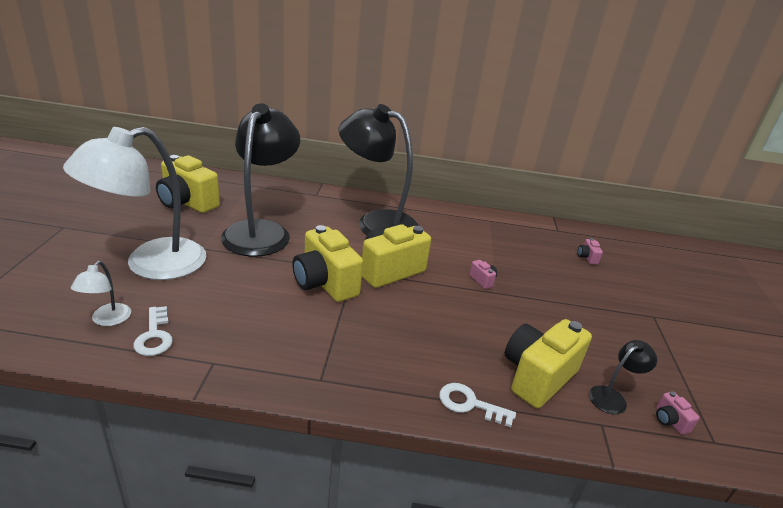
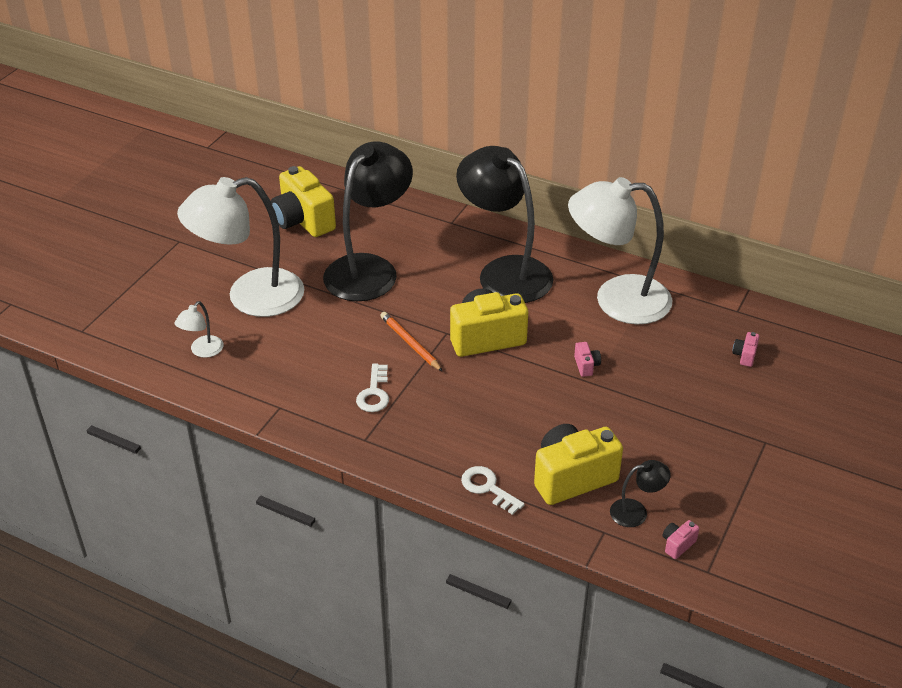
camera: 25 degrees right, 10 degrees up
(154, 336) = (238, 373): white key -> white key (374, 393)
(325, 283) = (410, 343): yellow camera -> orange pencil
(472, 232) = (617, 300): none -> white lamp
(669, 421) = (677, 544): pink camera -> pink camera turned 45 degrees clockwise

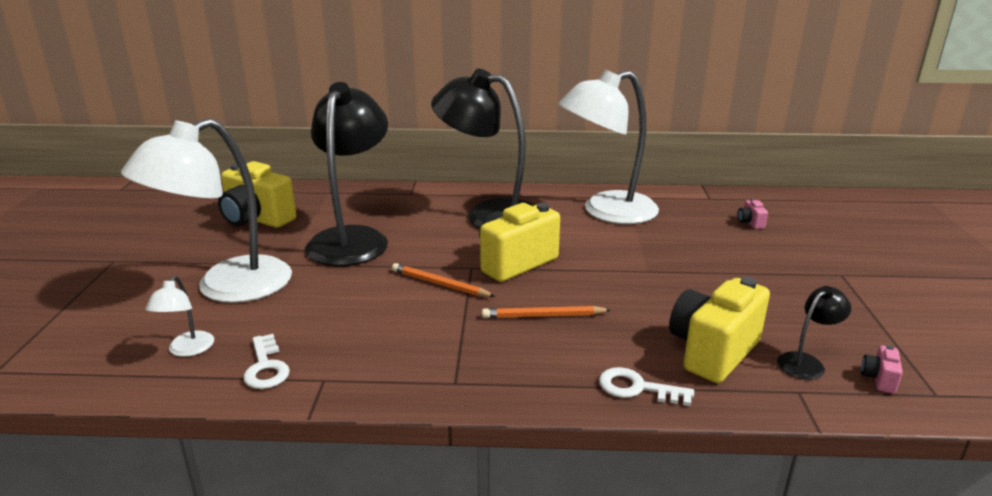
camera: 25 degrees left, 15 degrees down
(374, 393) = (432, 335): white key -> white key (266, 367)
(468, 401) = (543, 316): none -> orange pencil
(586, 366) = (628, 260): pink camera -> none

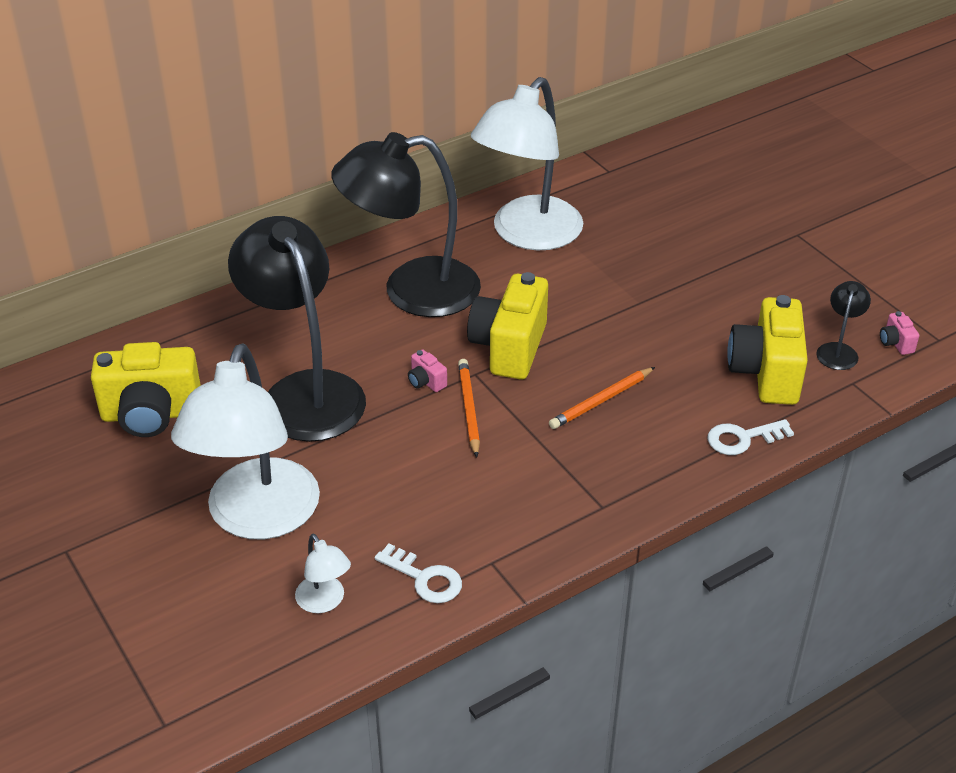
camera: 35 degrees left, 15 degrees up
(440, 284) = (469, 409): orange pencil -> orange pencil turned 90 degrees clockwise
(750, 223) = (675, 194): pink camera -> pink camera (426, 382)

